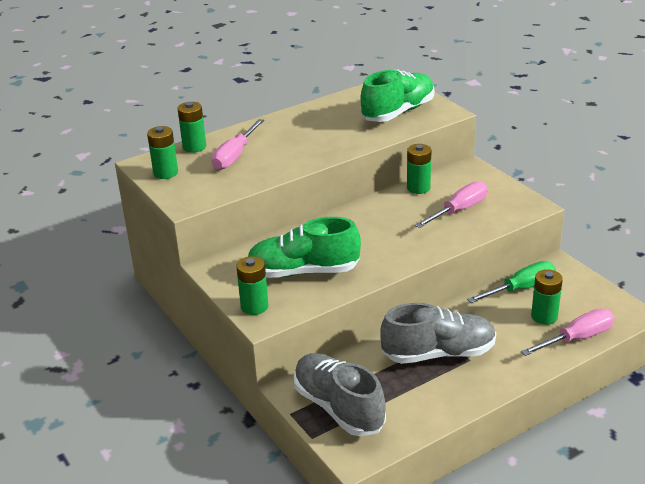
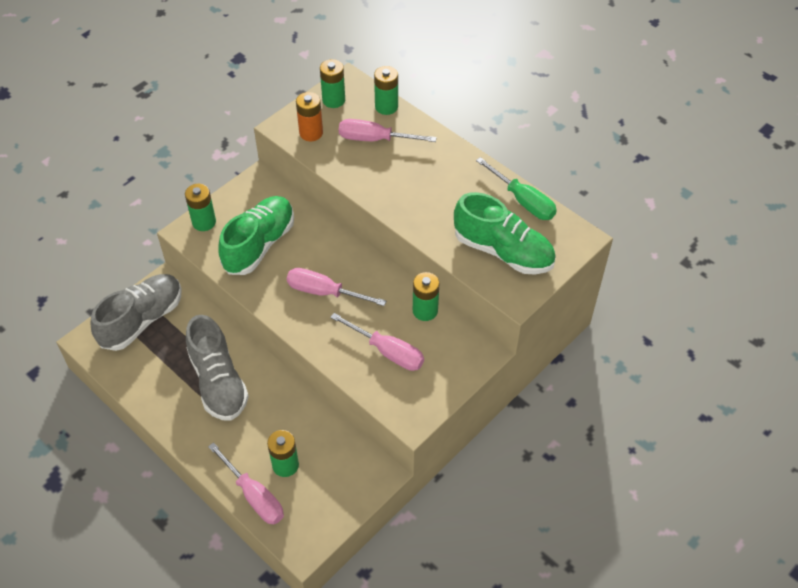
camera: 75 degrees right, 20 degrees up
(205, 188) = (311, 133): none -> orange battery
(303, 271) = (259, 245): green shoe -> green shoe turned 45 degrees clockwise
(380, 237) = (324, 292): none -> pink screwdriver
(521, 288) = (329, 442): green screwdriver -> green screwdriver (523, 201)

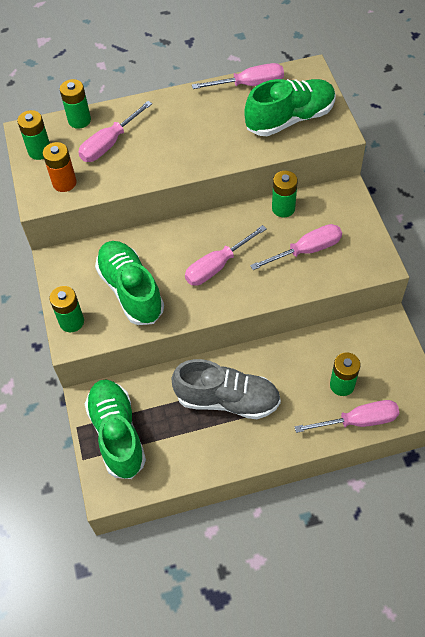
camera: 55 degrees left, 5 degrees up
(142, 320) = (117, 434): grey shoe -> green shoe
(523, 201) = (249, 84): green screwdriver -> pink screwdriver

